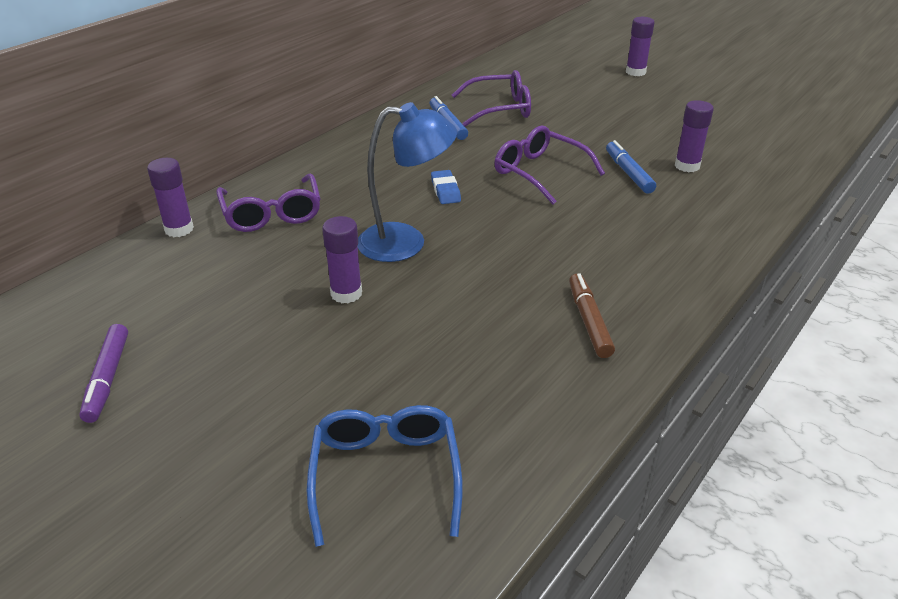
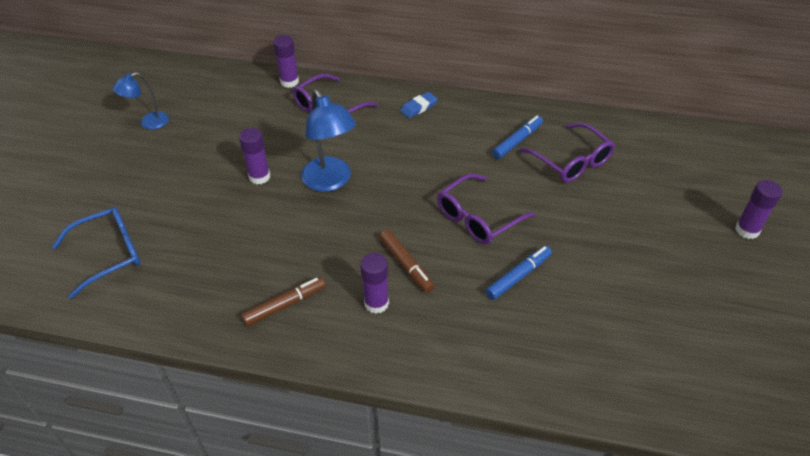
camera: 65 degrees right, 10 degrees up
(107, 378) = (148, 123): purple marker -> blue lamp
(445, 190) = (411, 176): blue eraser -> blue eraser (418, 107)
(538, 172) = (477, 218): purple glasses -> purple glasses turned 150 degrees counterclockwise
(576, 226) = (406, 265): none -> brown marker
(687, 166) = (564, 315): purple glue stick -> purple glue stick (376, 303)

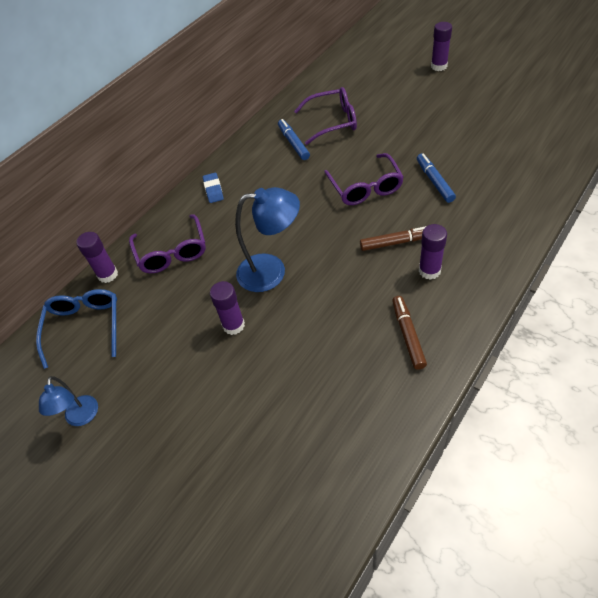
camera: 60 degrees left, 5 degrees up
(110, 254) = (275, 482): blue glasses -> blue glasses (85, 326)

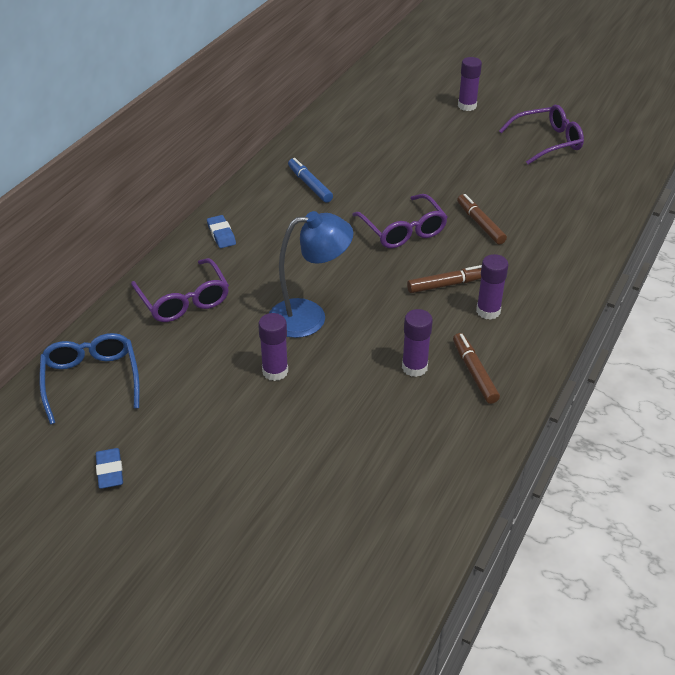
camera: 15 degrees left, 10 degrees down
(81, 418) = (110, 471): blue lamp -> blue eraser
(108, 275) = (107, 326): purple glue stick -> purple glue stick (414, 367)
(333, 121) = (353, 162): purple glasses -> purple glasses (548, 142)
(434, 181) = (480, 224): blue marker -> brown marker

